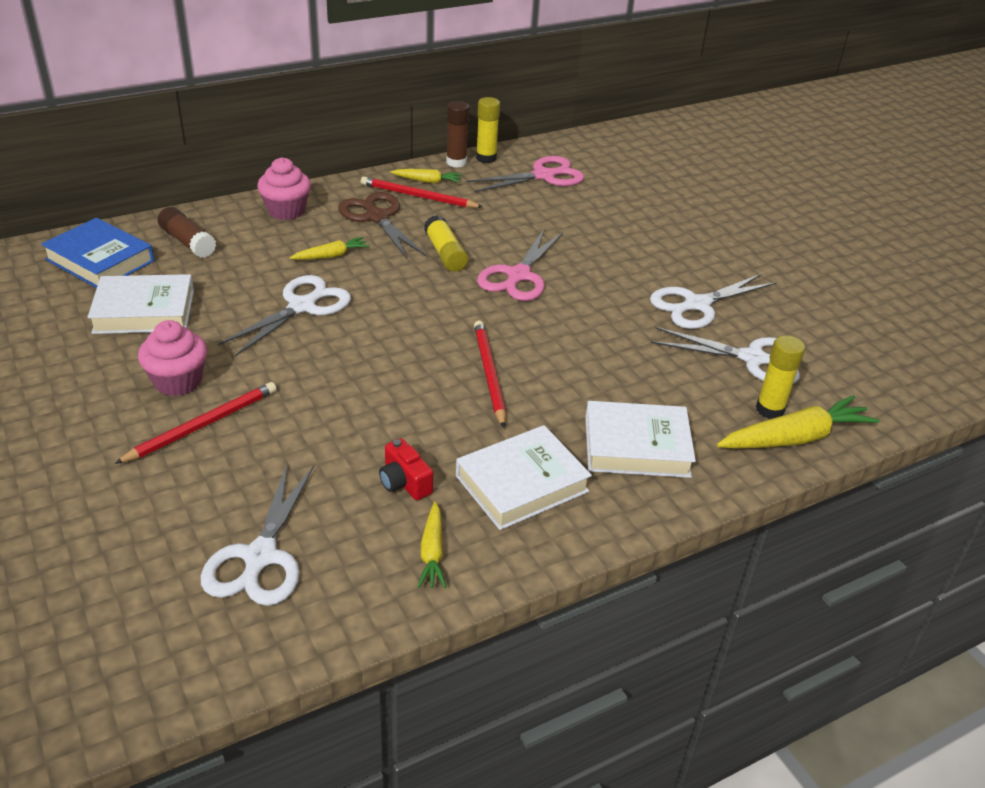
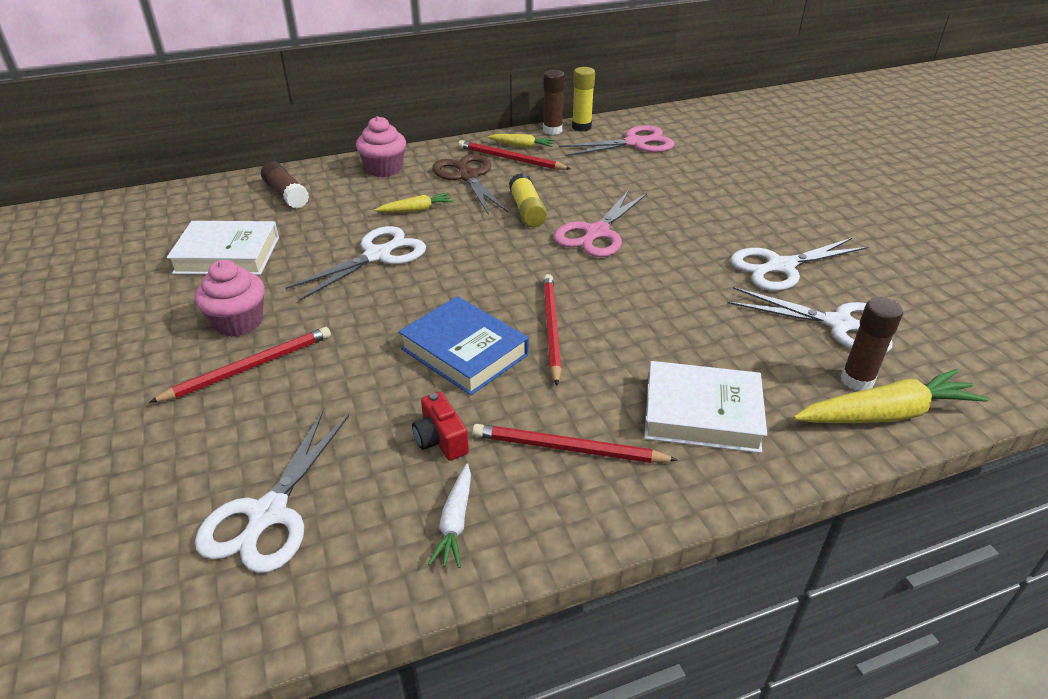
camera: 10 degrees right, 0 degrees up
(100, 260) = (202, 208): blue book -> blue book (464, 351)
(432, 552) = (455, 522): yellow carrot -> white carrot
(521, 483) = (568, 448): white book -> red pencil
(770, 409) = (857, 380): yellow glue stick -> brown glue stick

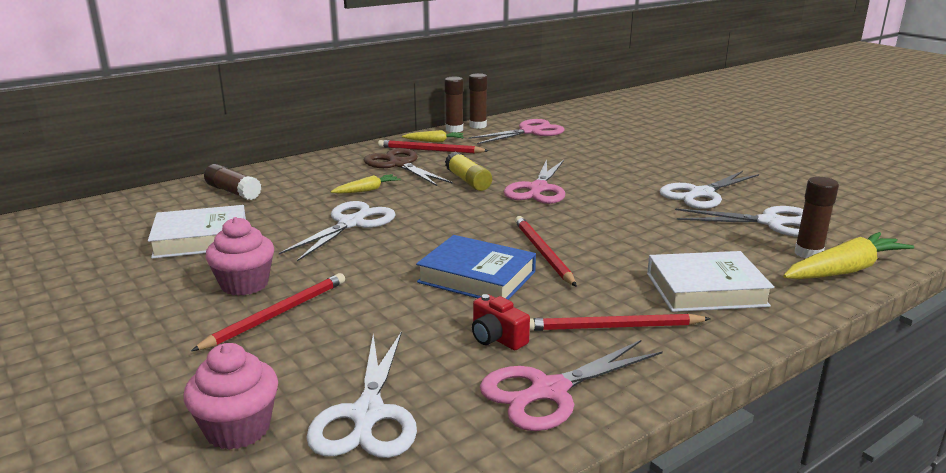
camera: 15 degrees left, 15 degrees down
(384, 169) = (318, 167): pink cupcake -> pink cupcake (238, 429)
(455, 522) = (549, 391): white carrot -> pink scissors
(581, 127) = (478, 126): yellow glue stick -> brown glue stick

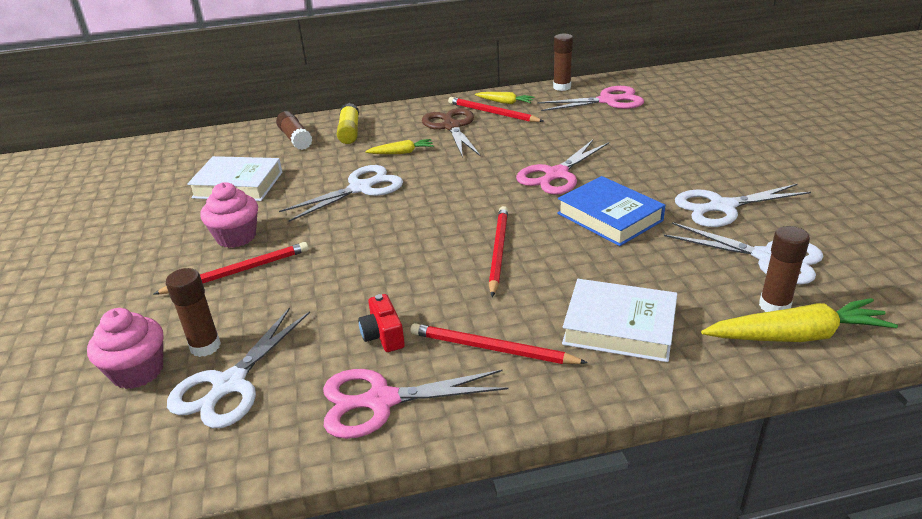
camera: 25 degrees right, 10 degrees up
(454, 129) = (535, 90): brown glue stick -> brown glue stick (205, 346)
(468, 181) = (498, 155): yellow glue stick -> yellow glue stick (349, 132)
(477, 277) = (418, 267): blue book -> blue book (609, 217)

